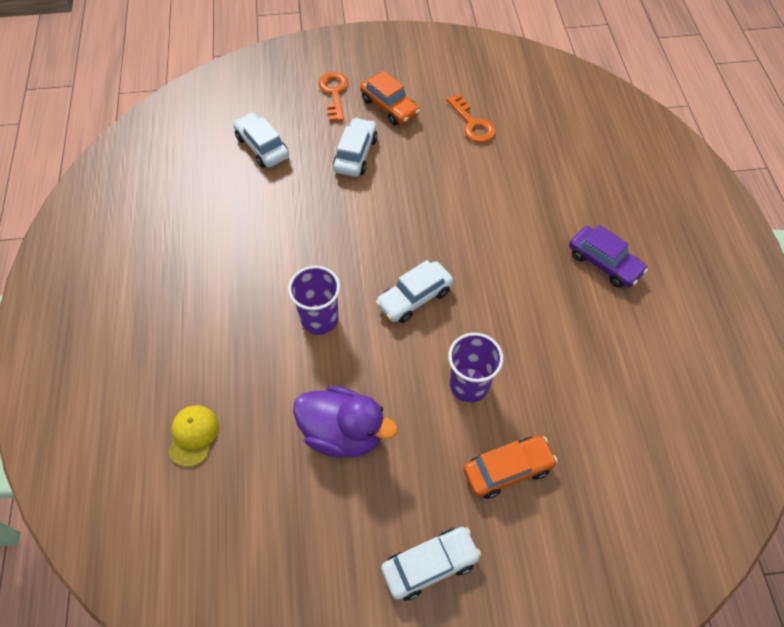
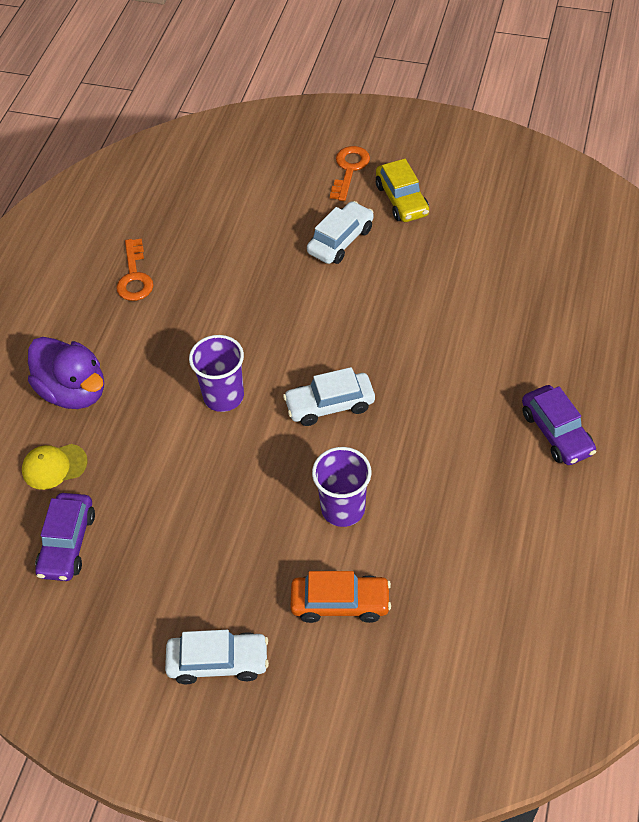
camera: 25 degrees right, 5 degrees down
(193, 435) = (54, 466): yellow cap -> yellow cap turned 135 degrees counterclockwise
(239, 505) = (67, 543): none -> purple car
(262, 147) = (247, 207): white car -> none
(343, 433) = (194, 512): purple duck -> purple duck (74, 391)
(389, 107) = (402, 200): orange car -> yellow car
(472, 124) = (485, 242): orange key -> orange key (134, 276)

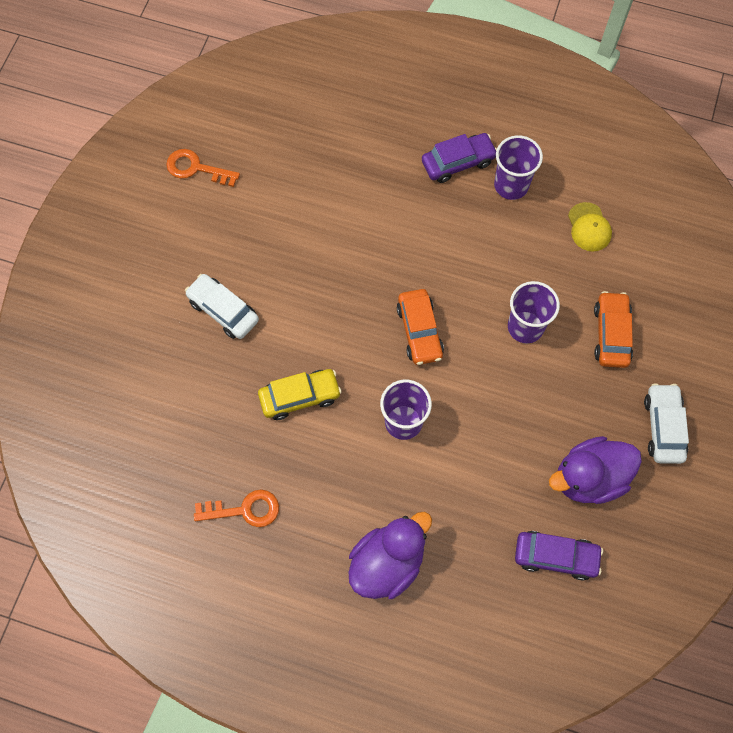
camera: 90 degrees left, 15 degrees up
(54, 466) = (474, 575): yellow cap -> yellow cap (589, 227)
(156, 577) = (589, 478): none -> purple duck
(330, 405) = (419, 331): white car -> orange car
(349, 170) = (126, 297): orange key -> orange key (196, 168)
(402, 200) = (177, 252): yellow car -> yellow car (300, 397)
(535, 489) = (511, 185): none -> purple cup

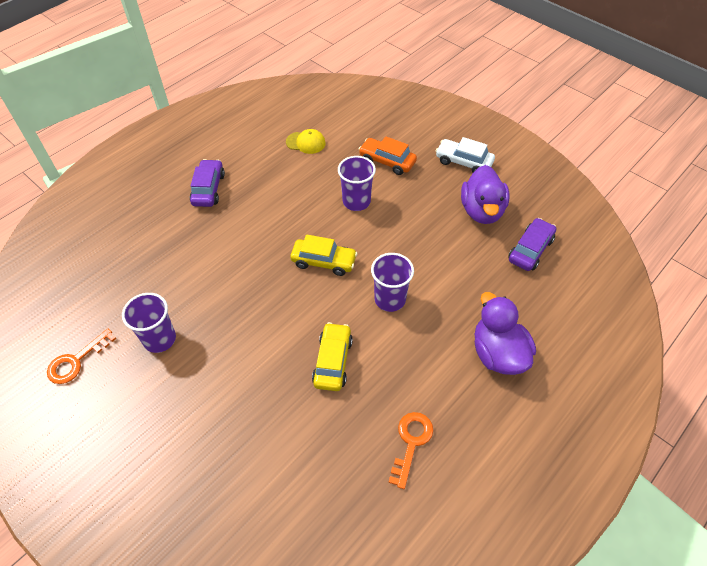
camera: 65 degrees left, 15 degrees down
(223, 310) = (222, 390): white car -> none
(419, 331) = (324, 261): orange car -> yellow car
(511, 185) = (247, 168): purple cup -> purple cup (159, 339)

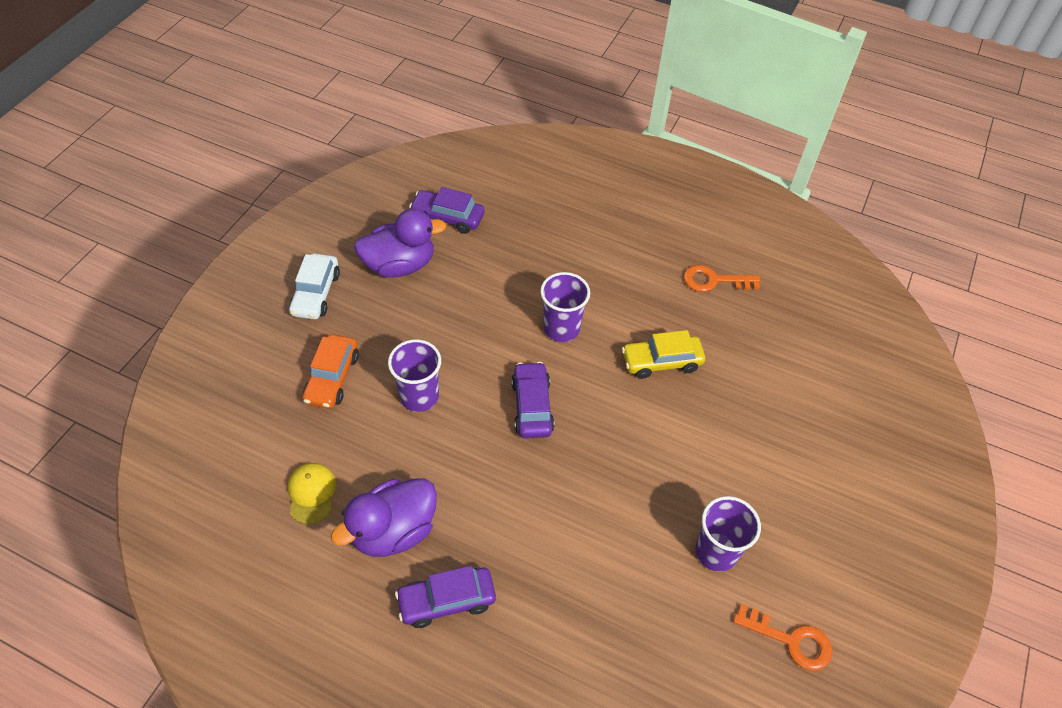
camera: 110 degrees left, 0 degrees up
(324, 261) = (532, 406): yellow car -> purple car
(498, 353) = (590, 230): purple duck -> purple duck (394, 531)

